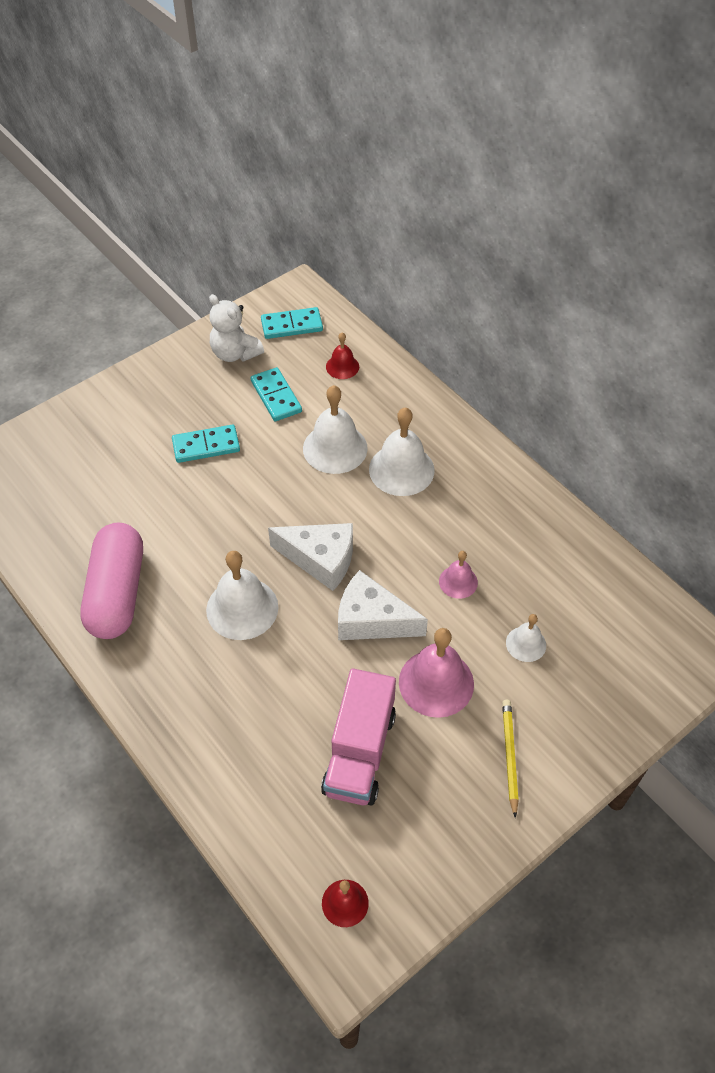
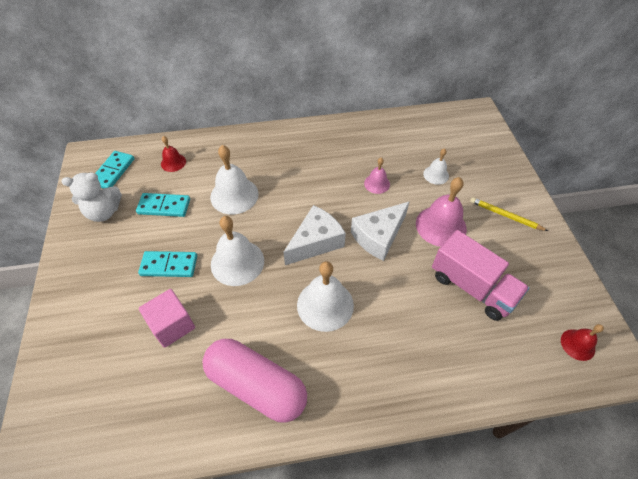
camera: 60 degrees left, 0 degrees up
(141, 489) = (172, 325): none -> pink cube
(206, 446) = (169, 265): turquoise domino -> turquoise domino turned 75 degrees clockwise
(401, 469) = (278, 171): white bell -> white bell (237, 262)

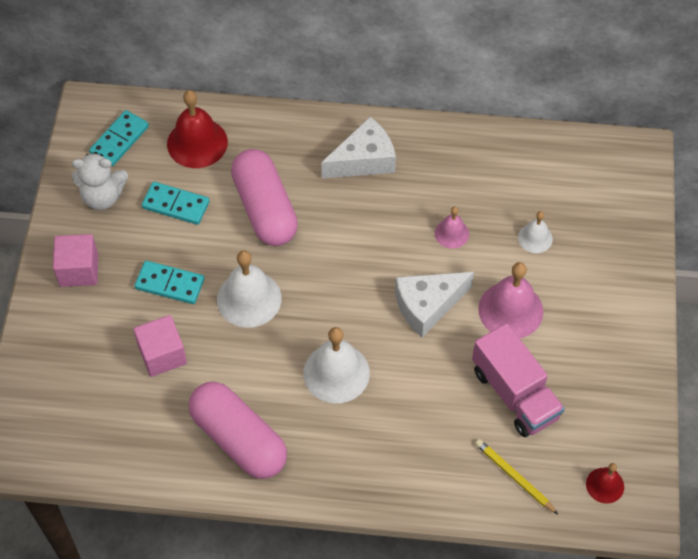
camera: 15 degrees right, 5 degrees up
(89, 271) = (79, 270): none -> pink cube
(173, 162) = (197, 143): red bell -> red bell, size x1.82
(234, 195) = (265, 209): white bell -> pink capsule
(315, 242) = (348, 295): white cheese -> white cheese (364, 160)
(505, 215) = (599, 316): yellow pencil -> yellow pencil (514, 477)

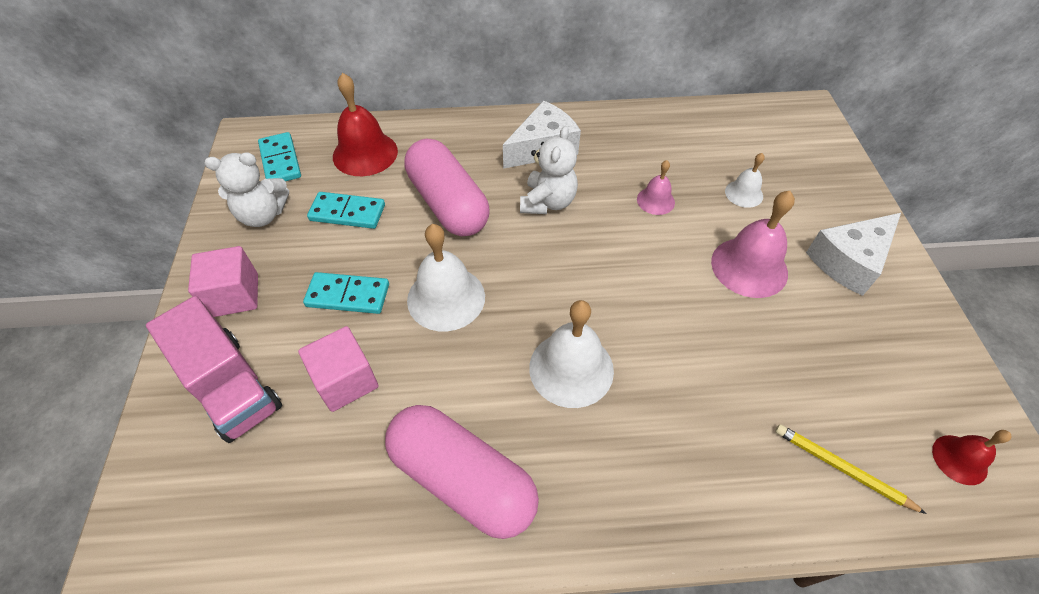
camera: 10 degrees left, 5 degrees down
(119, 140) = (280, 161): turquoise domino -> turquoise domino turned 45 degrees counterclockwise
(354, 220) = (548, 202): none -> white teddy bear
(427, 306) = (655, 276): white cheese -> white cheese (849, 261)
(515, 393) = (794, 359): pink truck -> pink truck (231, 386)

